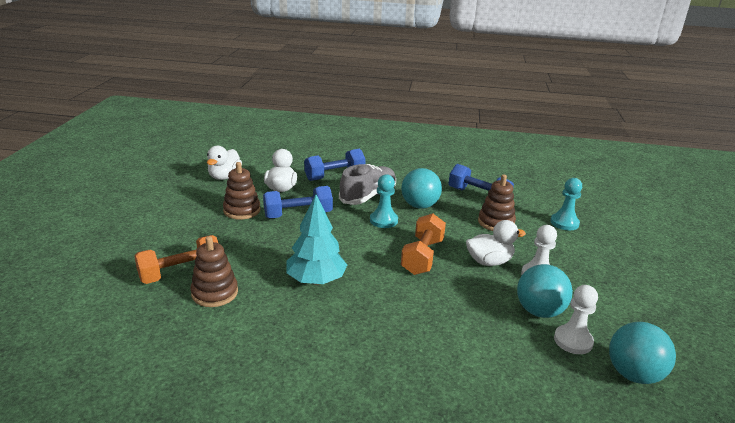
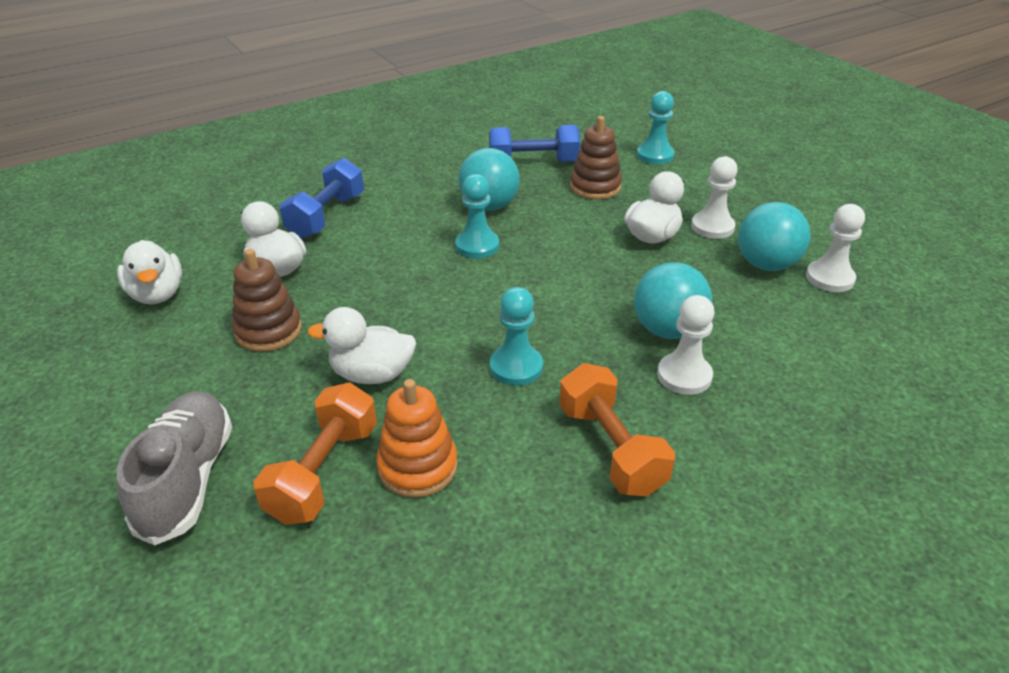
camera: 40 degrees left, 10 degrees up
(215, 293) = (418, 467): brown stacking toy -> orange stacking toy
(253, 248) = (372, 374): none -> white duck
(298, 215) = (359, 294): blue dumbbell -> none
(316, 280) = (516, 367): turquoise tree -> turquoise pawn
(368, 196) = (411, 223): grey shoe -> grey shoe (187, 479)
(391, 333) = (684, 376): none -> white pawn
(422, 257) = (583, 268): orange dumbbell -> orange dumbbell (611, 449)
(633, 374) = (908, 281): turquoise ball -> turquoise ball (667, 330)

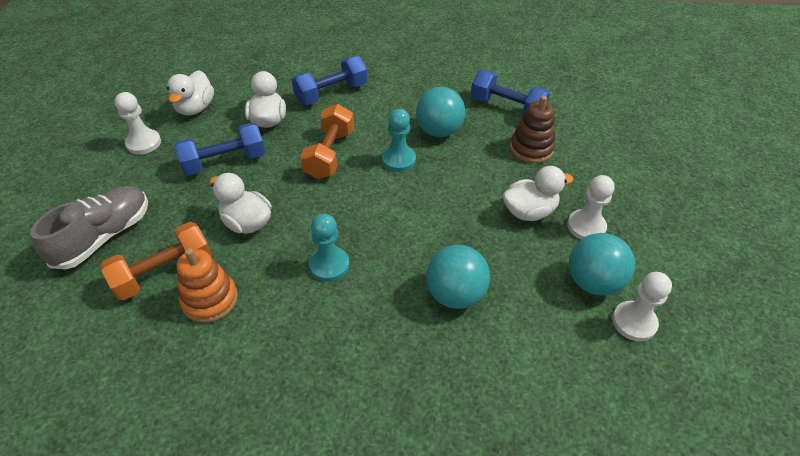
camera: 35 degrees right, 10 degrees up
(268, 331) = (224, 162): brown stacking toy -> blue dumbbell
(611, 449) = (323, 359): orange dumbbell -> orange dumbbell (330, 154)
(655, 155) = (610, 140): turquoise pawn -> none
(684, 376) = (427, 336): white pawn -> white pawn (143, 143)

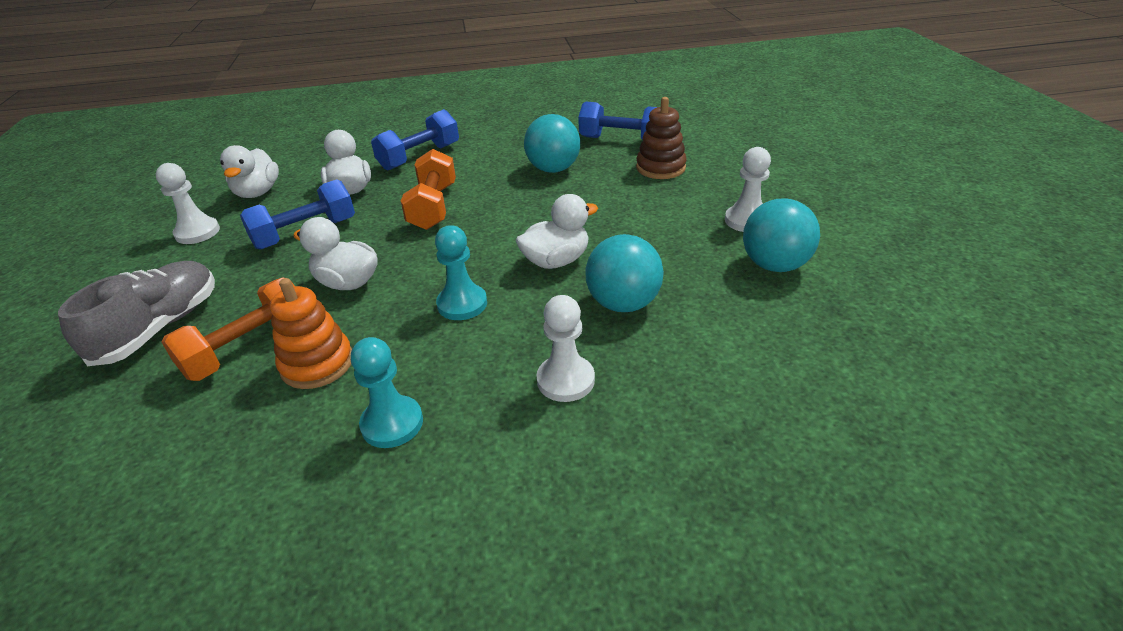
camera: 10 degrees left, 10 degrees down
(398, 160) = (515, 199): turquoise pawn -> turquoise pawn (392, 423)
(529, 211) = (679, 218): white duck -> white duck (556, 261)
(634, 322) = (835, 291): white pawn -> white pawn (565, 380)

